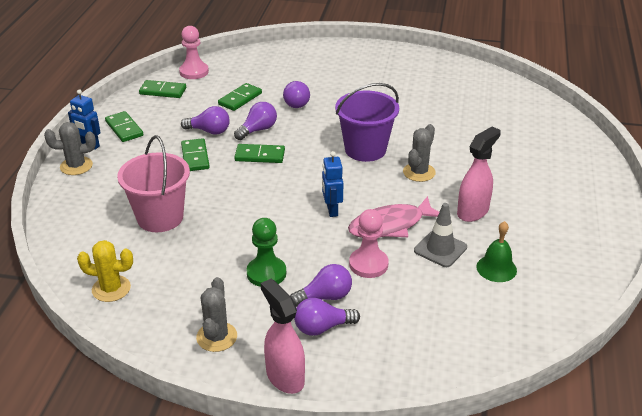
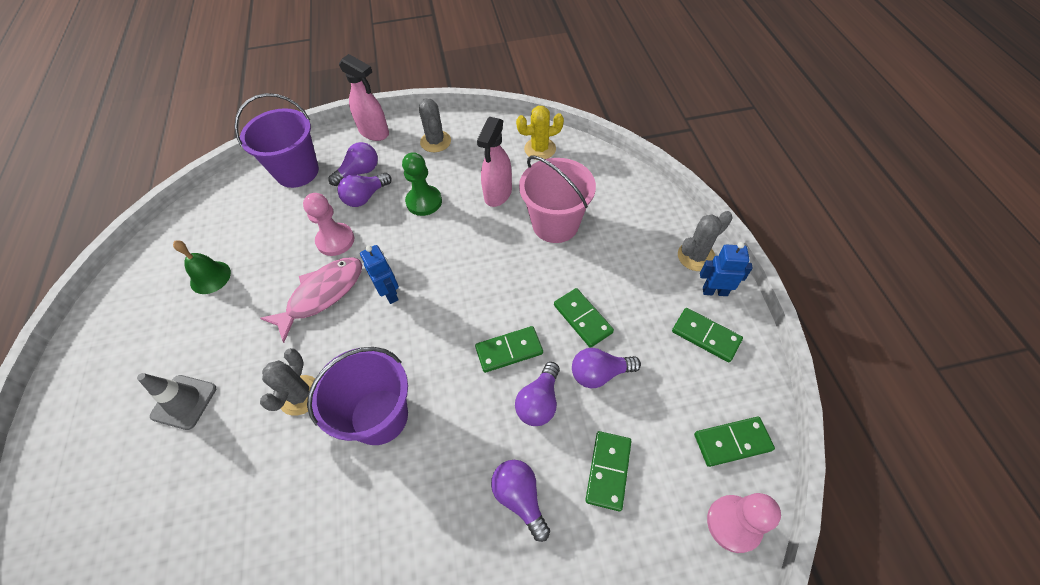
camera: 160 degrees right, 20 degrees up
(396, 353) = (297, 172): none -> purple bucket
(440, 249) = (267, 282): grey traffic cone -> grey traffic cone (184, 402)
(473, 212) = (230, 348): pink spray bottle -> pink spray bottle (498, 194)

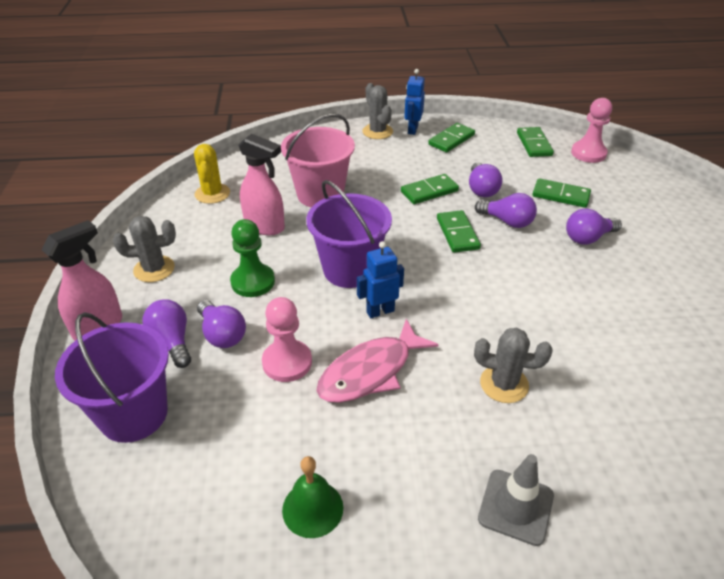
camera: 85 degrees left, 15 degrees down
(322, 295) = (370, 371): pink fish -> pink fish turned 90 degrees counterclockwise
(379, 416) = (525, 319): purple bucket -> purple bucket (349, 270)

